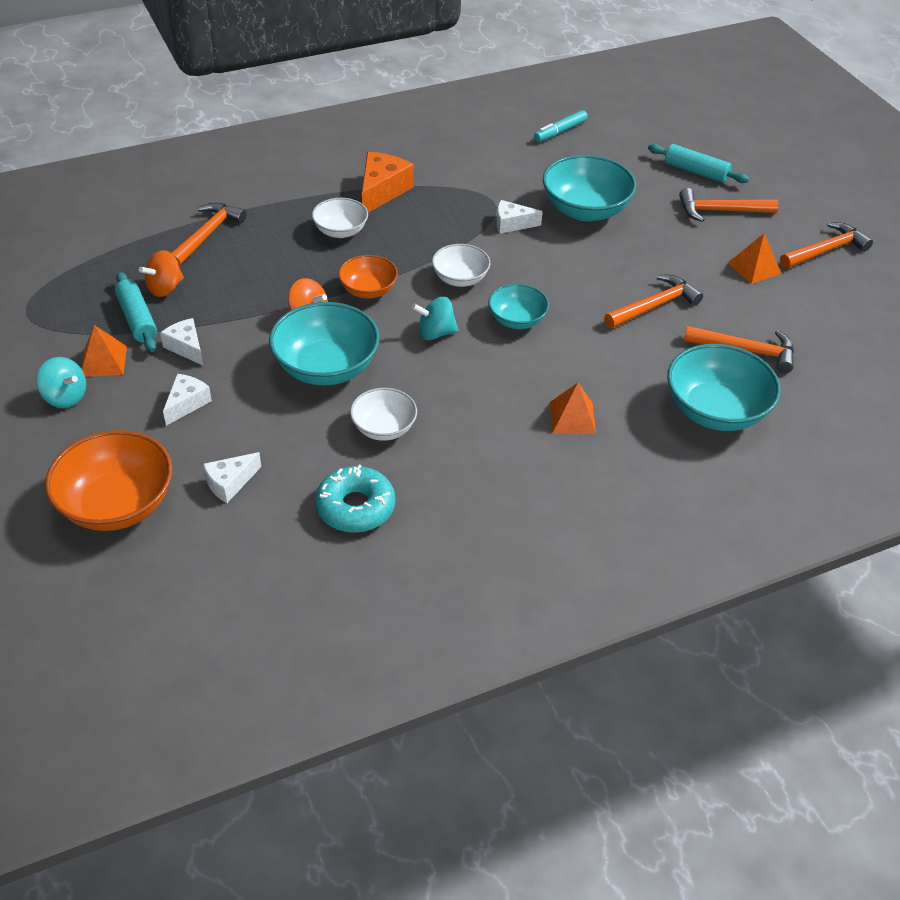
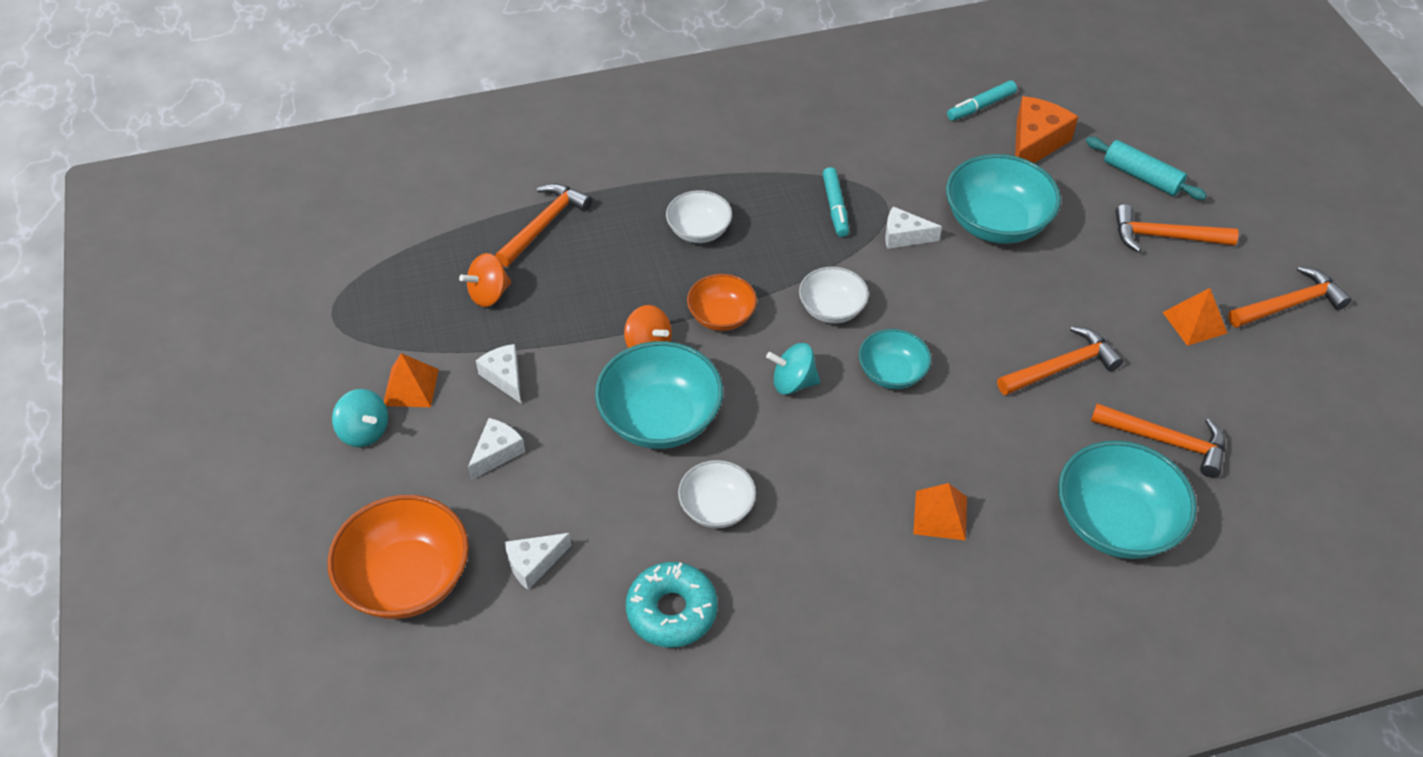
camera: 10 degrees right, 5 degrees up
(137, 319) = (454, 334): turquoise rolling pin -> none
(382, 191) = (754, 178): orange cheese -> orange cheese (1035, 143)
(452, 207) = (835, 207): none -> turquoise marker

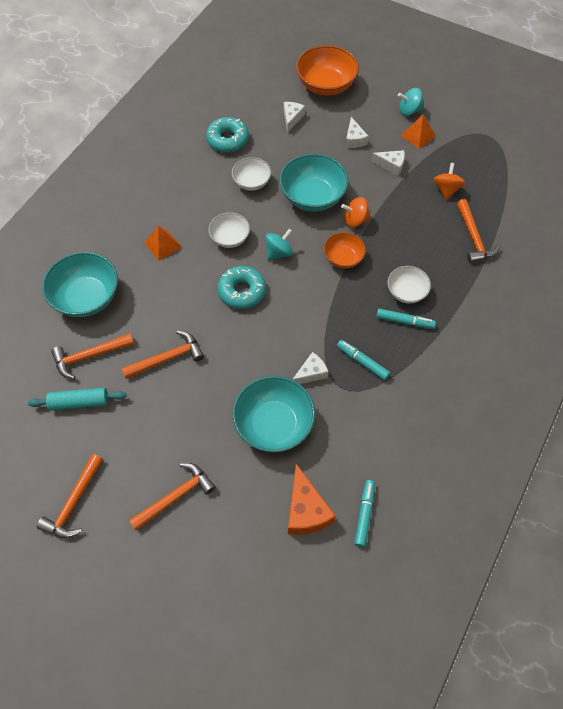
camera: 135 degrees right, 10 degrees up
(741, 208) = (404, 321): none -> turquoise marker
(832, 309) = (301, 301): white bowl -> white bowl (230, 238)
(892, 373) = (242, 291): turquoise bowl -> turquoise donut
(1061, 367) = (167, 358): orange hammer -> orange hammer turned 135 degrees counterclockwise
(1142, 176) = (222, 539): turquoise rolling pin -> turquoise rolling pin (79, 402)
(1194, 322) = (119, 443): orange pyramid -> none

